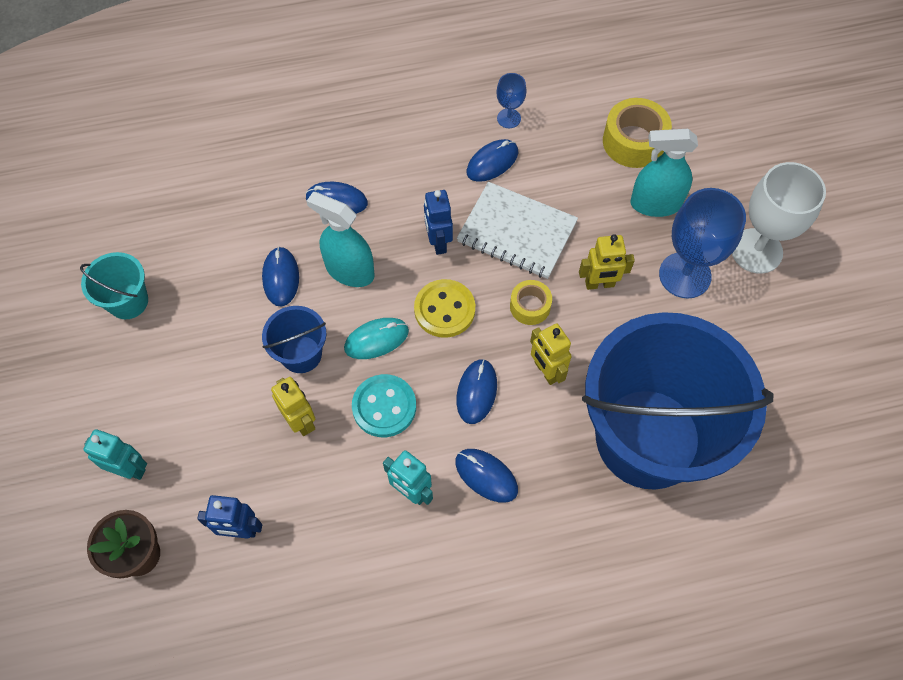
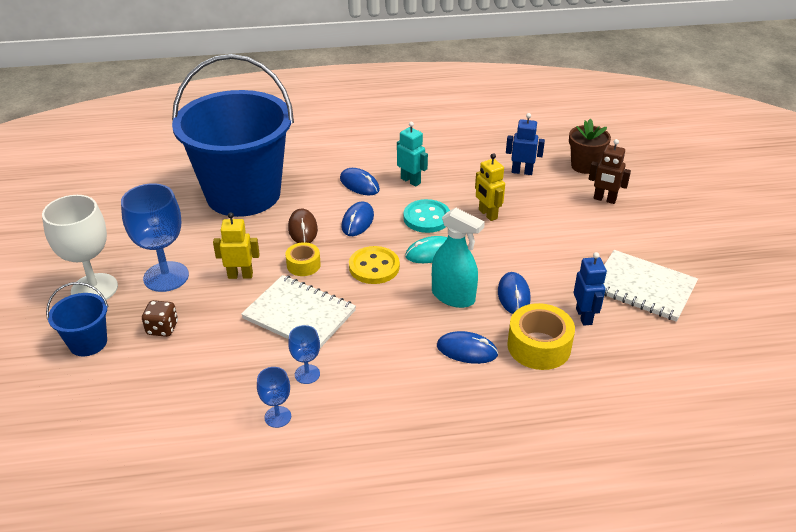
camera: 175 degrees left, 25 degrees down
(128, 301) = (643, 287): turquoise bucket -> white notebook
(129, 469) = (604, 199): turquoise robot -> brown robot
(301, 354) = (490, 248): blue bucket -> blue bucket (88, 343)
(438, 242) = (372, 312): blue robot -> blue robot (584, 316)
(492, 162) = (307, 374): blue mouse -> blue goblet
(546, 371) = (303, 229): yellow robot -> brown mouse
(633, 142) = (154, 384): yellow tape -> yellow tape (539, 346)
(655, 204) = (162, 328): turquoise spray bottle -> brown dice

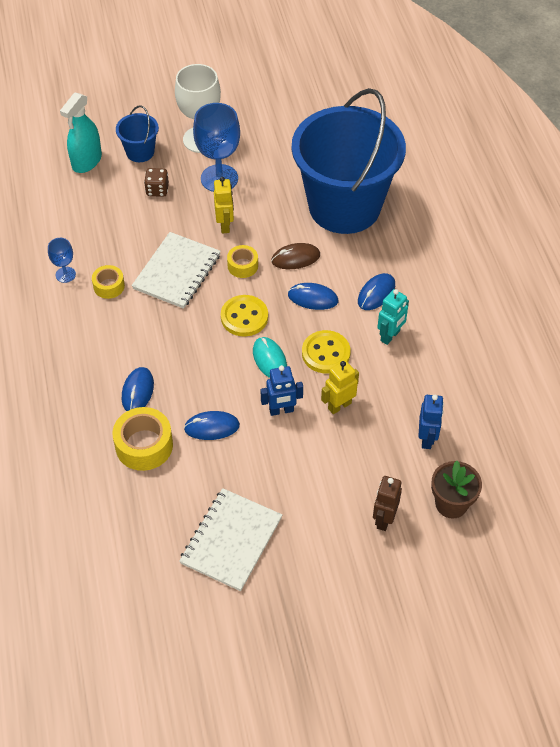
camera: 85 degrees right, 15 degrees up
(307, 374) = (109, 286): blue goblet -> yellow tape
(426, 218) = (326, 353): turquoise button -> yellow button
(453, 296) = (207, 379): turquoise spray bottle -> turquoise spray bottle (87, 161)
(584, 316) = (185, 484): blue robot -> blue robot (281, 410)

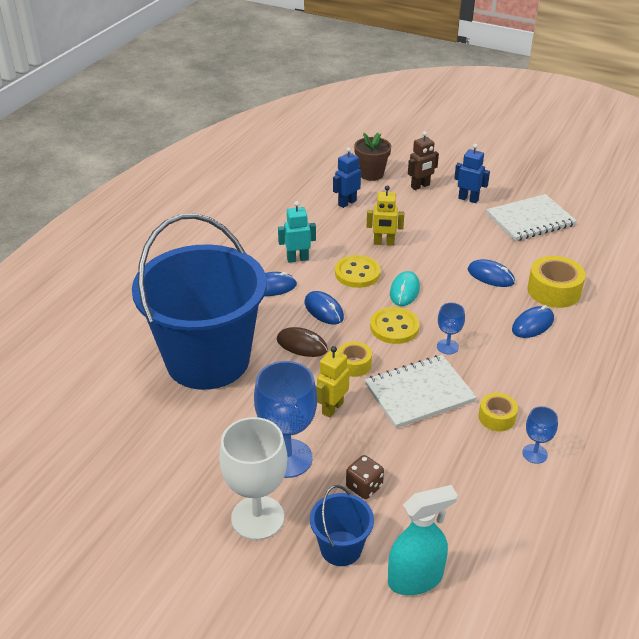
camera: 140 degrees left, 15 degrees down
(189, 324) = (447, 347): none -> blue goblet
(281, 410) = (428, 260): blue robot -> blue robot (468, 199)

